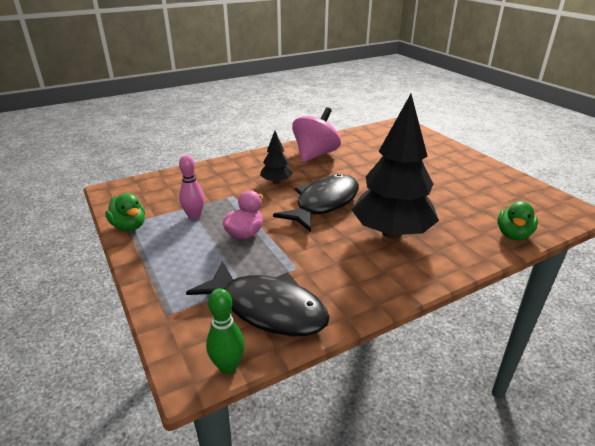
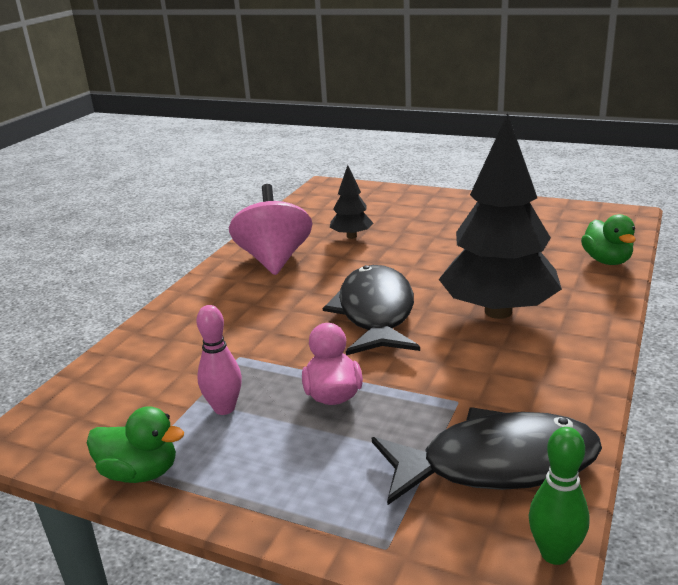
camera: 35 degrees left, 5 degrees down
(276, 182) = (274, 314): black tree -> black tree (351, 236)

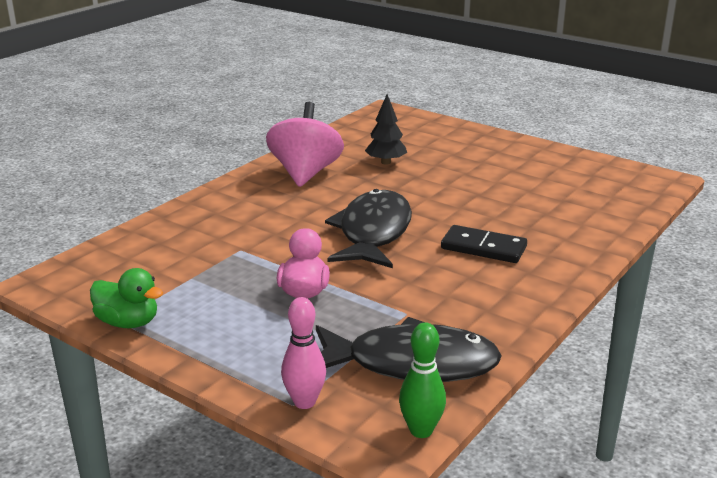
camera: 10 degrees right, 0 degrees up
(224, 408) = (211, 287): pink bowling pin -> pink bowling pin (304, 402)
(498, 311) = (483, 248): black tree -> black domino
(607, 261) = (613, 219): green duck -> none

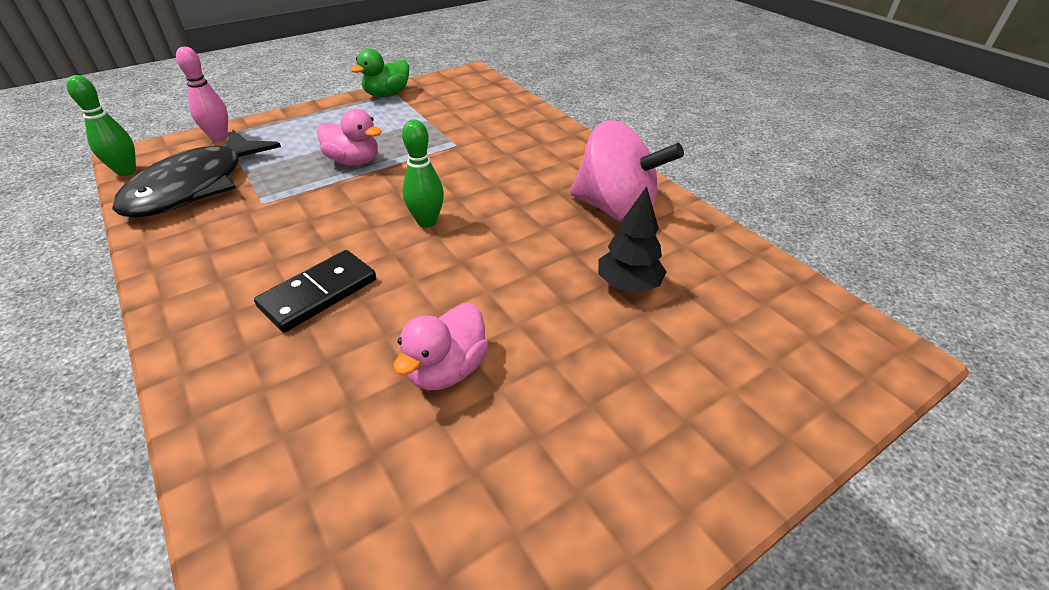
camera: 110 degrees right, 15 degrees up
(373, 232) = (427, 221): black fish -> green bowling pin
(498, 195) = (447, 369): none -> pink duck

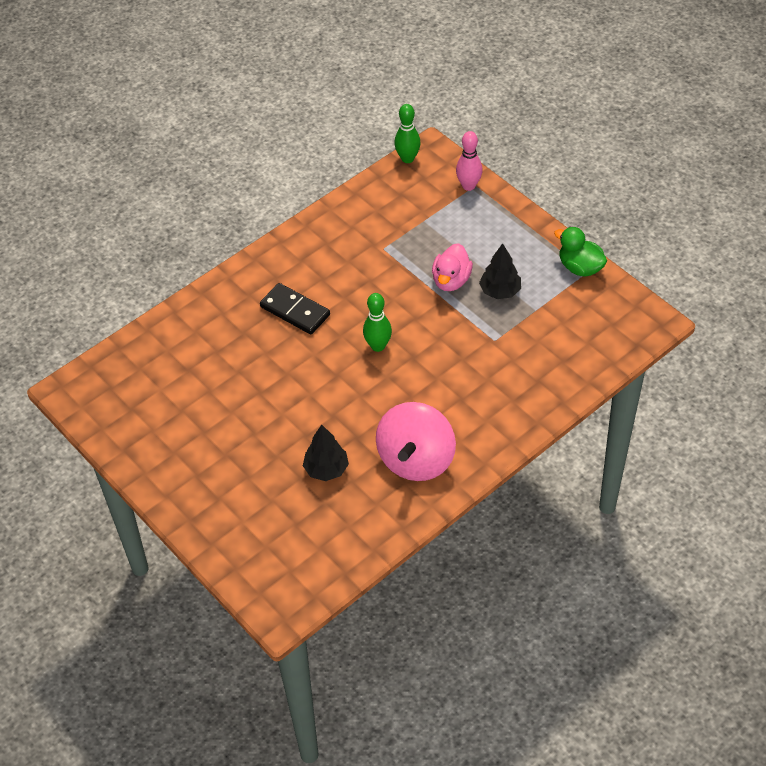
camera: 85 degrees right, 10 degrees up
(195, 187) = (396, 204): black fish -> none
(390, 135) = (500, 291): none -> black tree
(447, 369) = (242, 386): pink duck -> none

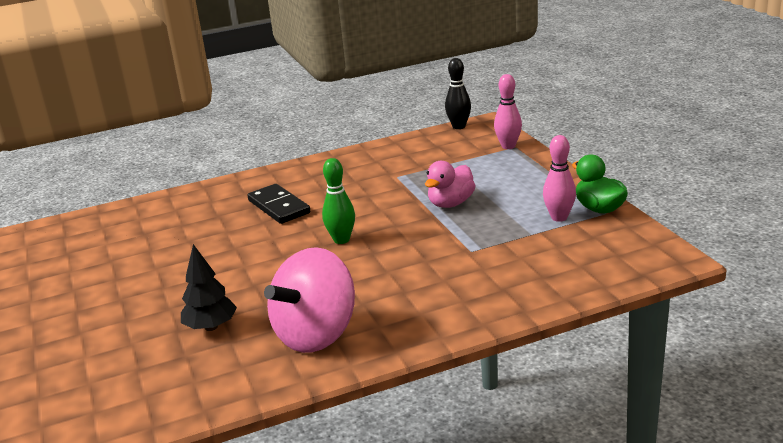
camera: 20 degrees right, 25 degrees down
(407, 158) = (459, 126): green bowling pin -> black bowling pin
(500, 291) = (499, 216): black tree -> none
(551, 285) = (559, 217): none -> pink bowling pin

